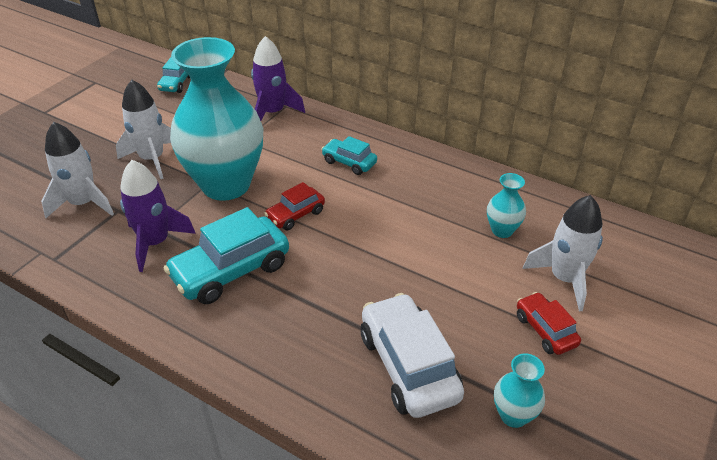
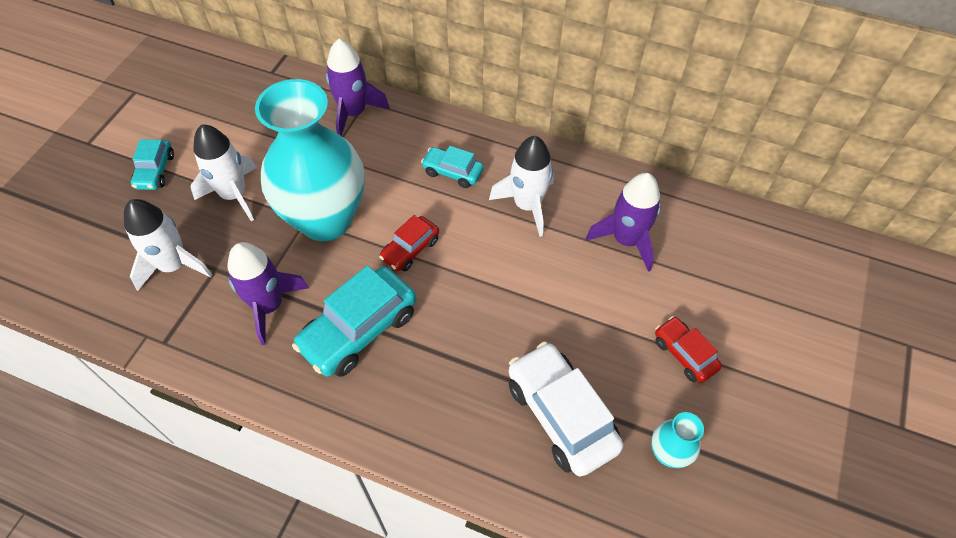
camera: 10 degrees left, 15 degrees up
(176, 83) = (232, 83): turquoise car -> turquoise car (155, 171)
(502, 230) = (626, 240): turquoise vase -> purple rocket
(564, 279) = (695, 291): white rocket -> white rocket (527, 205)

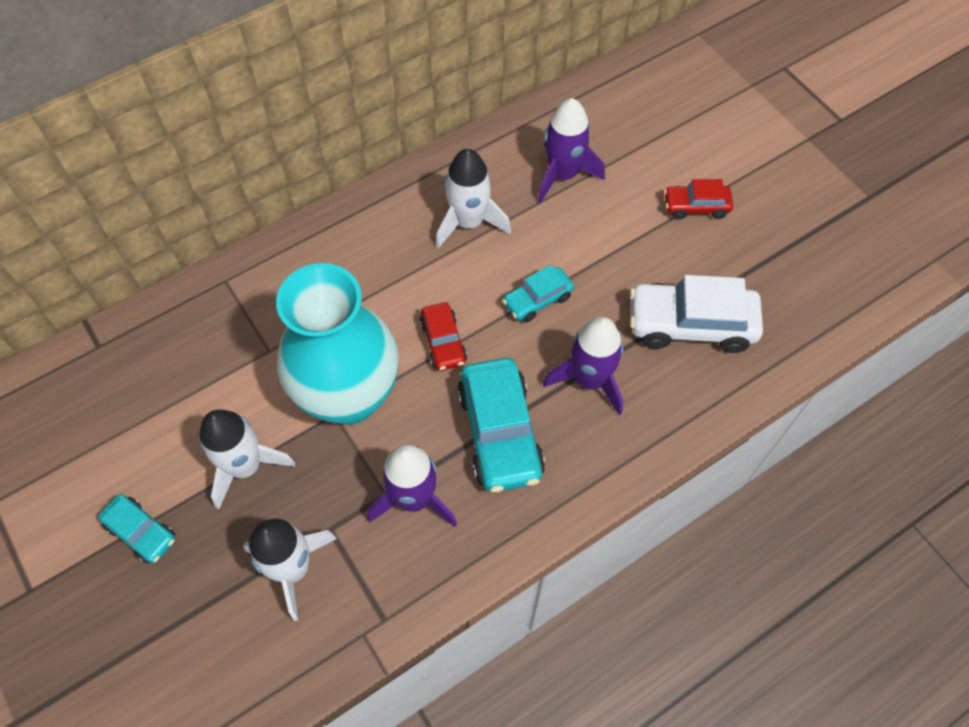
camera: 55 degrees left, 5 degrees up
(353, 113) = (231, 299): purple rocket -> purple rocket (589, 380)
(452, 172) = (382, 257): turquoise car -> turquoise car (537, 300)
(668, 453) = (769, 273): turquoise vase -> none

